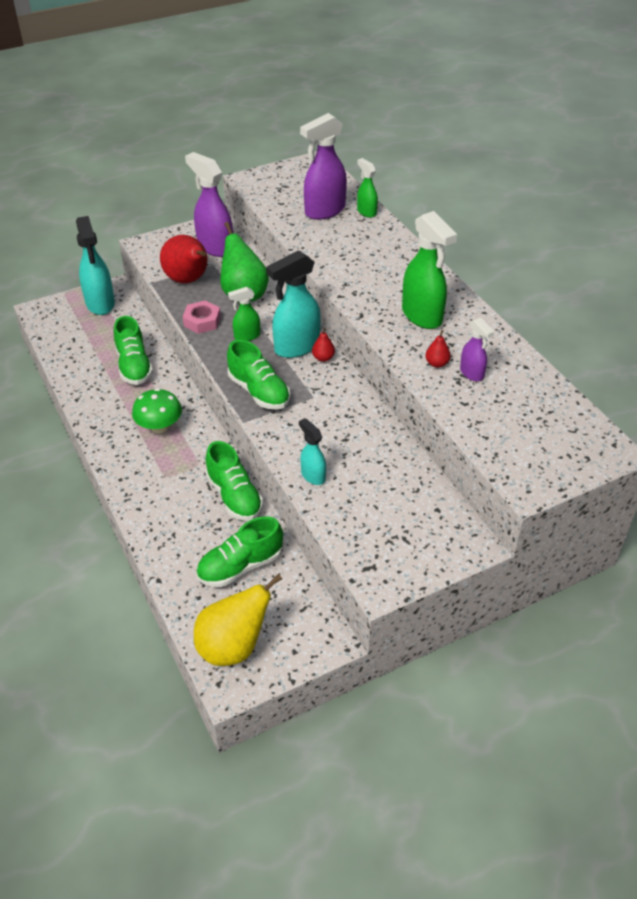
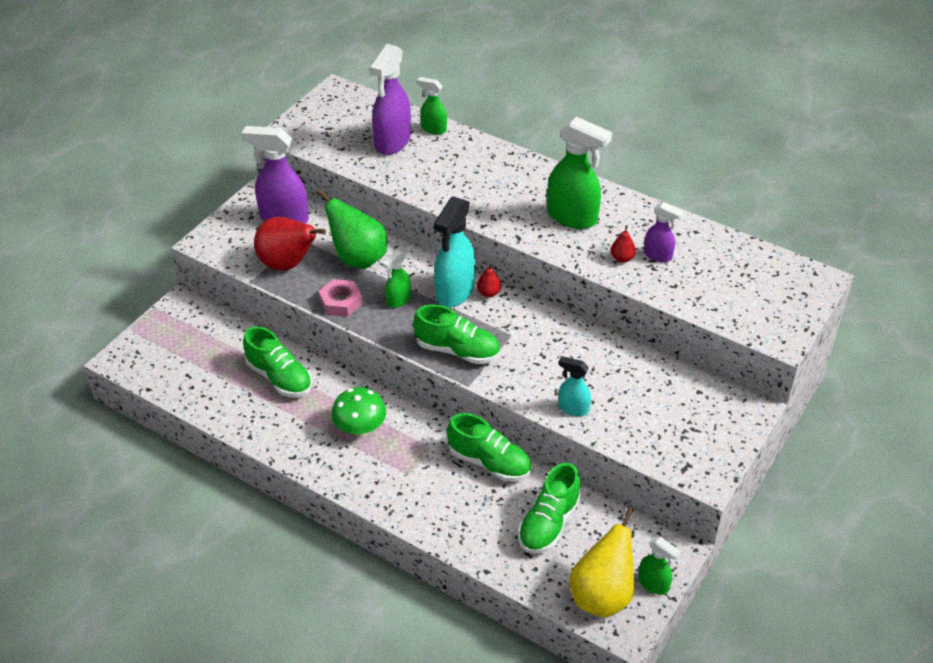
camera: 30 degrees left, 0 degrees up
(100, 304) = (183, 326): turquoise spray bottle -> none
(285, 660) = (653, 584): none -> green spray bottle

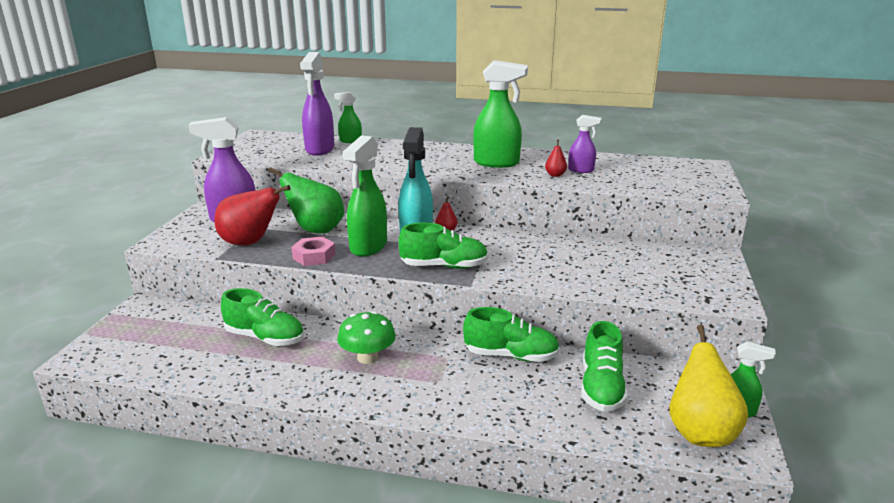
camera: 20 degrees left, 20 degrees down
(398, 300) = (368, 247): green spray bottle -> green spray bottle, size x1.84
(573, 408) = (576, 282): turquoise spray bottle -> none

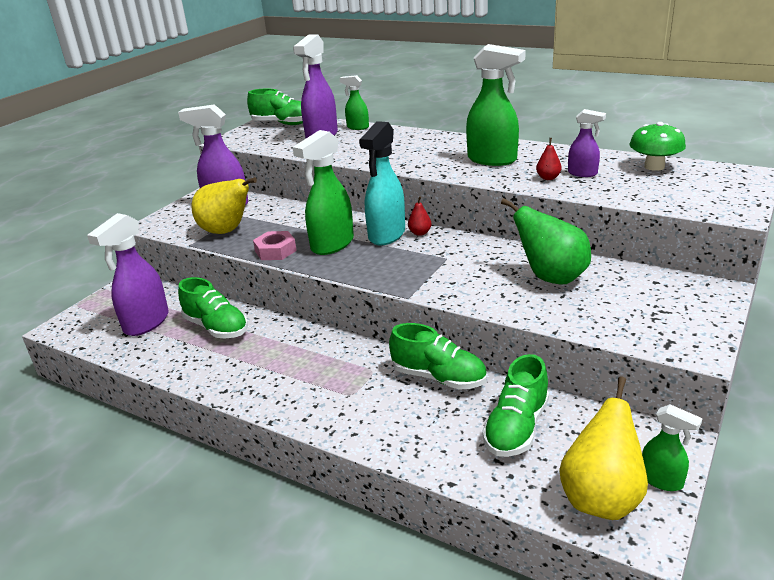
camera: 20 degrees right, 5 degrees up
(182, 342) = (146, 323): none -> purple spray bottle
(250, 243) = (226, 231): red pear -> yellow pear
(316, 230) = (293, 222): green pear -> green pear (551, 278)
(367, 357) = (297, 360): green mushroom -> green mushroom (654, 166)
(444, 266) = (394, 273): green shoe -> green shoe (282, 124)

